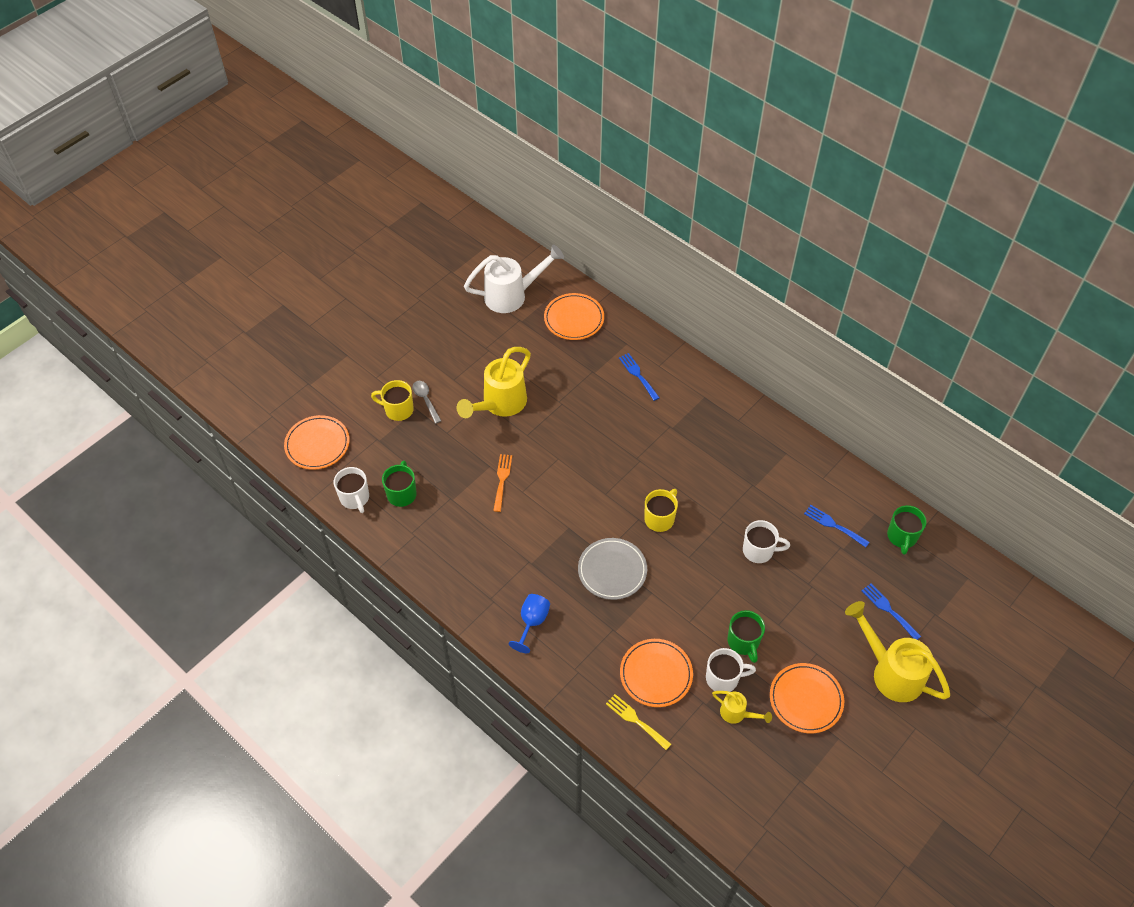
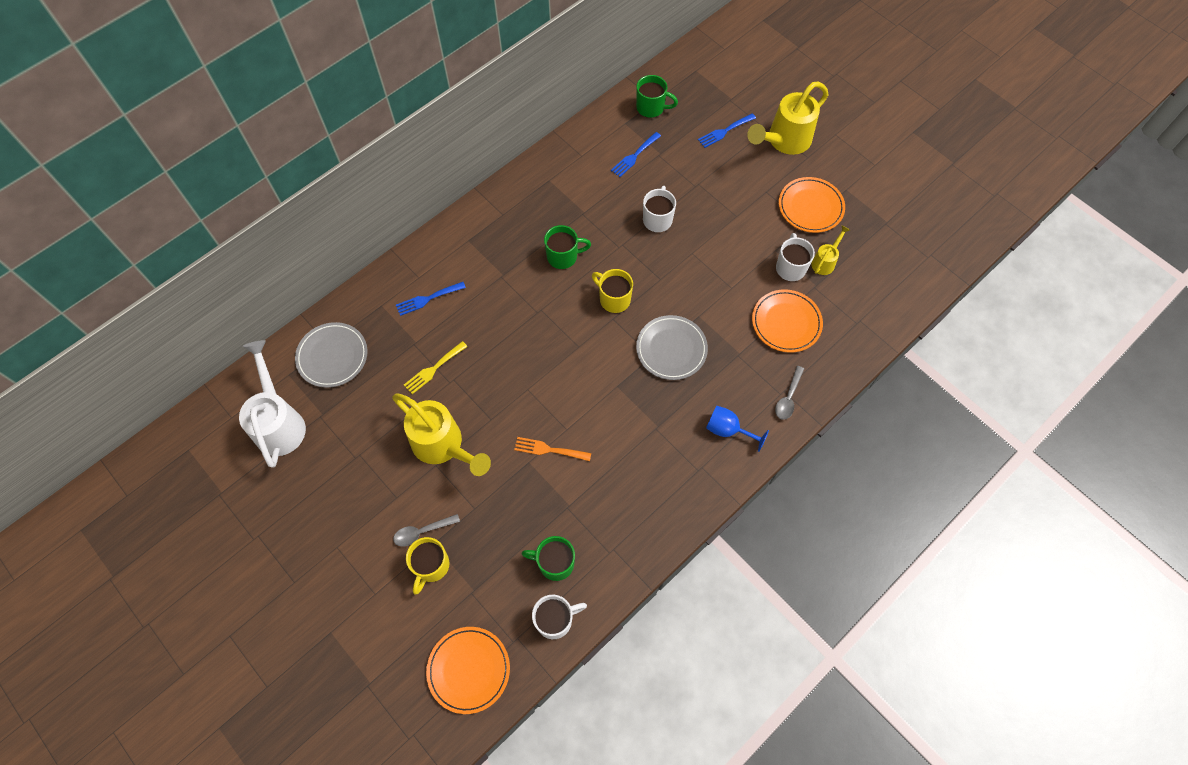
camera: 85 degrees left, 10 degrees up
(571, 676) = (788, 398): none -> grey spoon
(574, 319) = (332, 356): orange plate -> grey plate
(635, 720) = (833, 345): yellow fork -> yellow fork (433, 369)
(743, 642) = (754, 246): green mug -> green mug (563, 256)

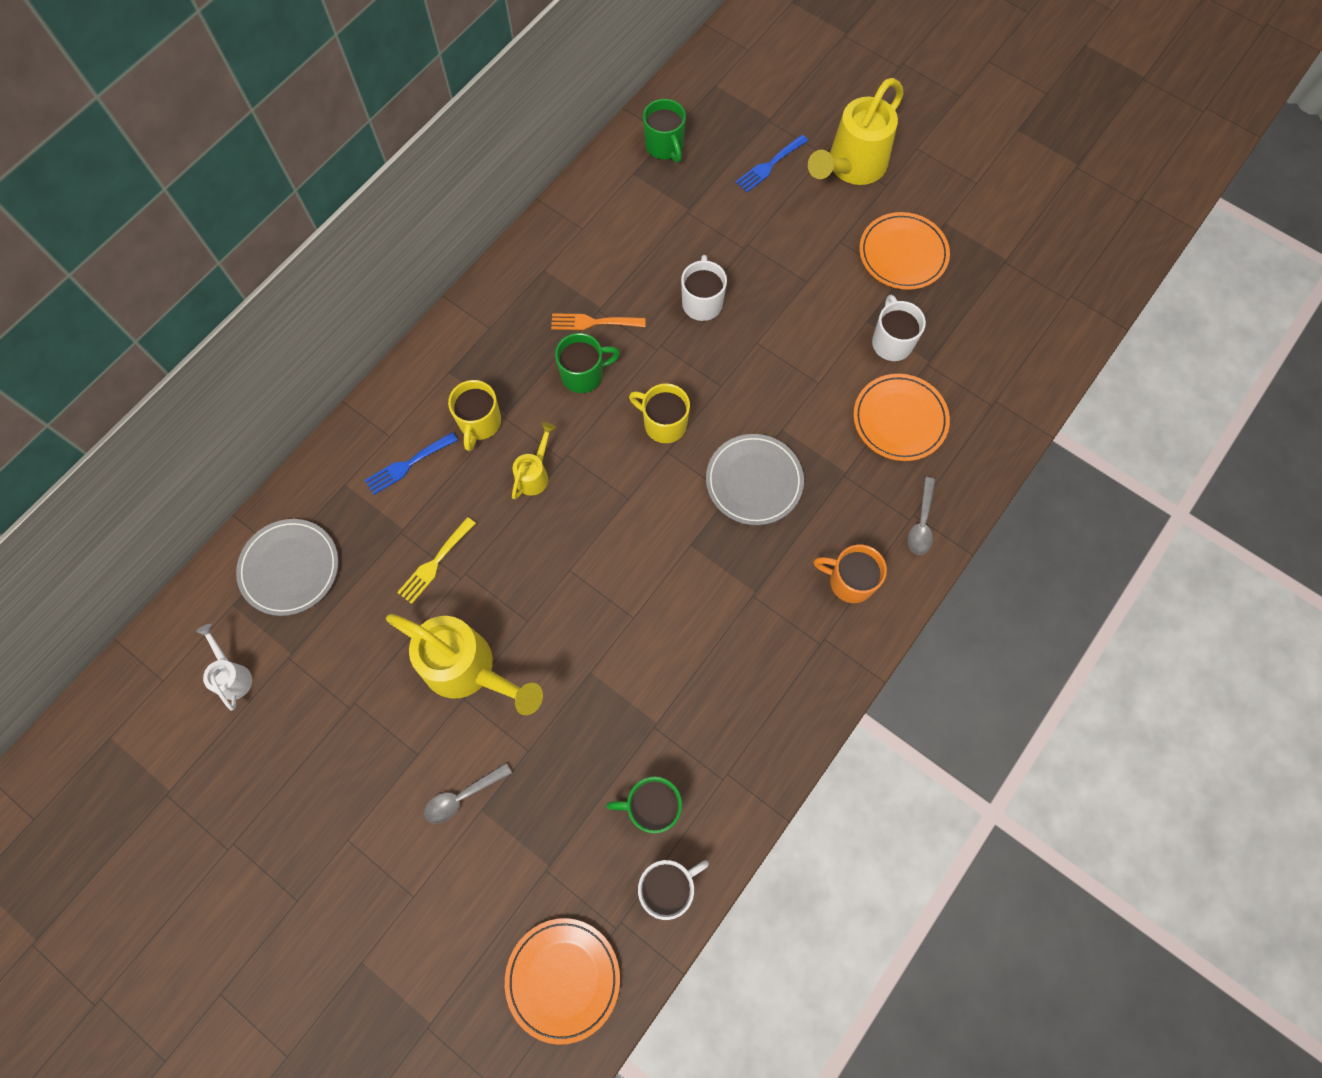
camera: 10 degrees left, 5 degrees up
(279, 422) = (232, 675): white watering can -> white watering can, size x0.50
(431, 566) = (484, 842): yellow mug -> yellow mug (479, 423)
(549, 449) = (614, 650): orange fork -> orange fork (593, 322)
(634, 156) = (654, 218): blue fork -> none
(651, 108) = (664, 146): green mug -> green mug turned 60 degrees clockwise
(728, 430) = (850, 581): blue goblet -> orange mug
(825, 261) = (935, 326): yellow watering can -> yellow watering can (535, 474)

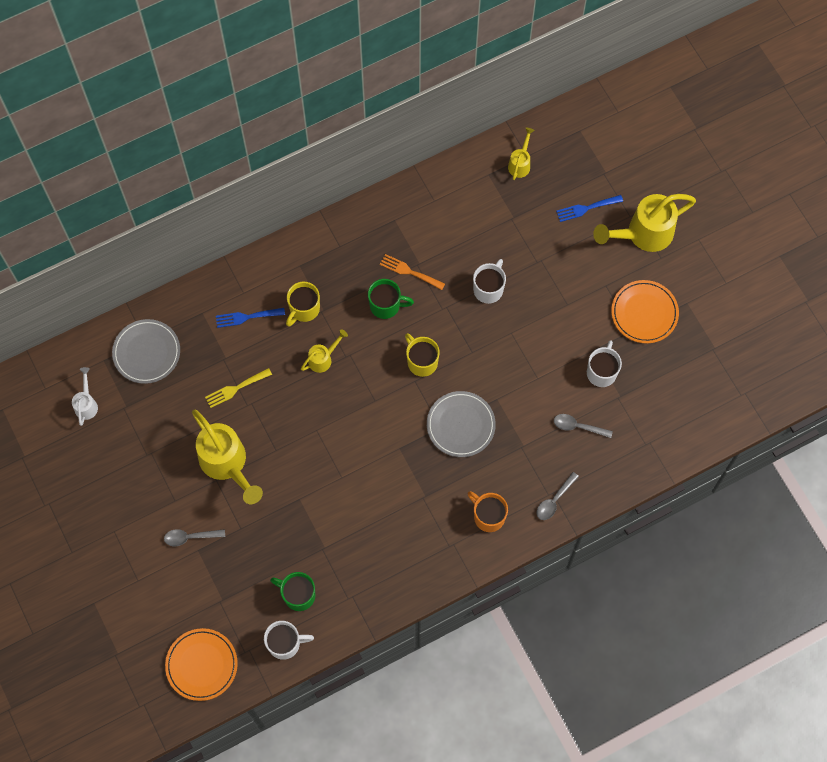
camera: 25 degrees right, 0 degrees up
(664, 146) = (520, 163): green mug -> yellow watering can
(899, 419) = (578, 426): orange plate -> grey spoon

